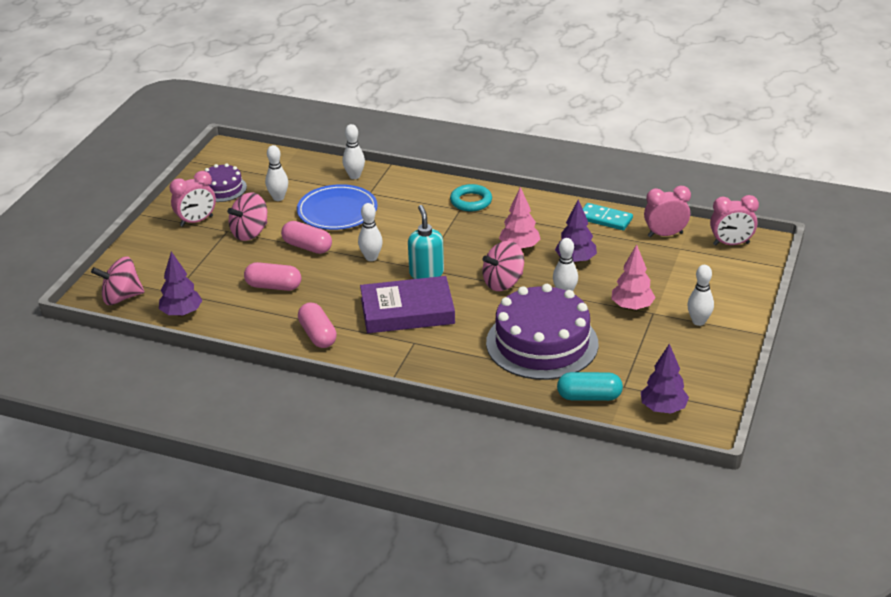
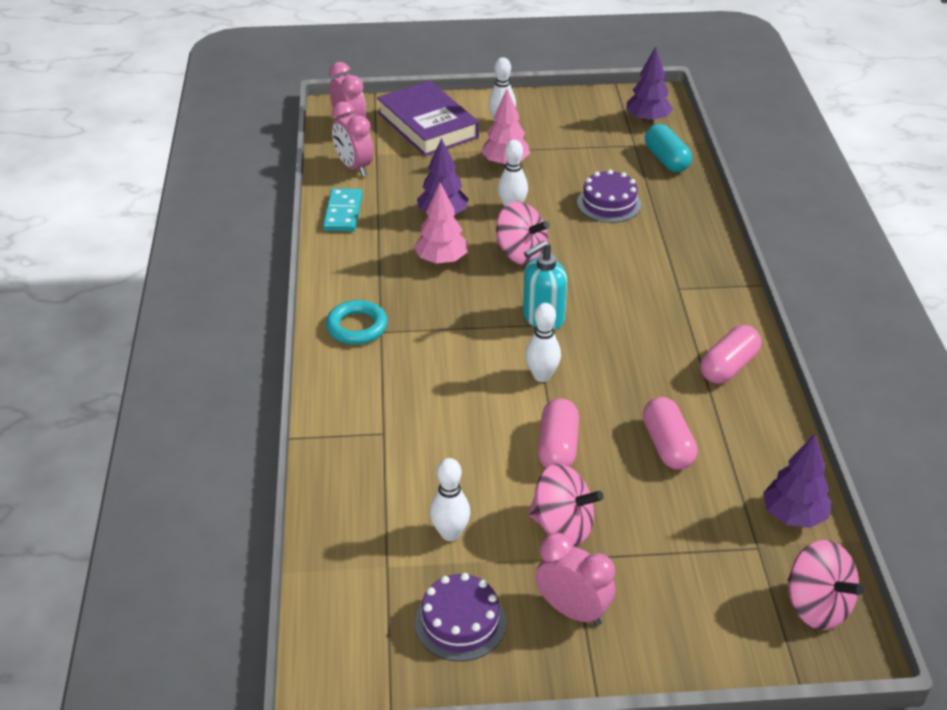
camera: 115 degrees left, 5 degrees up
(337, 211) = (451, 449): blue plate -> none
(354, 176) = (344, 466): white bowling pin -> none
(407, 311) = (627, 310): purple book -> purple book (427, 125)
(542, 343) = (609, 203): purple cake -> purple cake, size x0.51

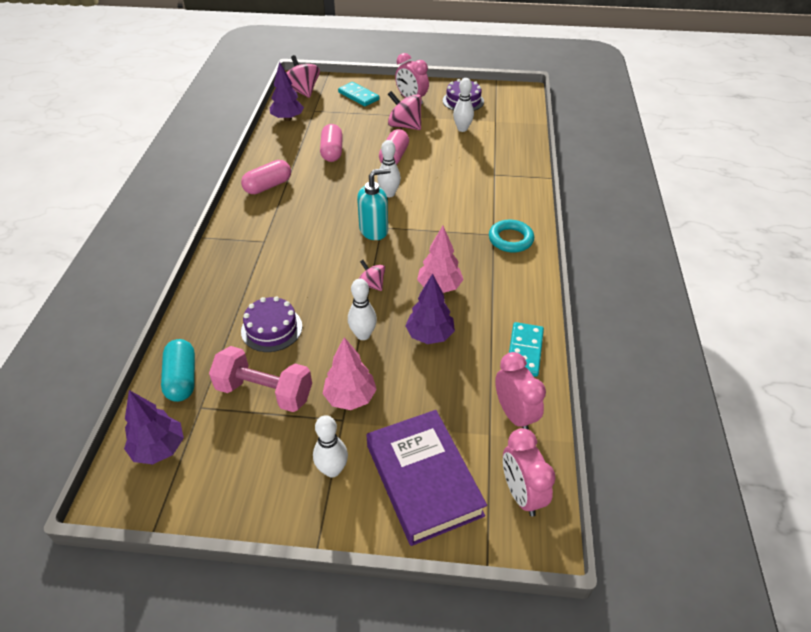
camera: 170 degrees left, 5 degrees up
(521, 254) = (371, 284): pink spinning top -> pink spinning top, size x0.59
(584, 159) = (264, 392): none -> pink dumbbell
(690, 607) = (358, 96): none -> turquoise domino

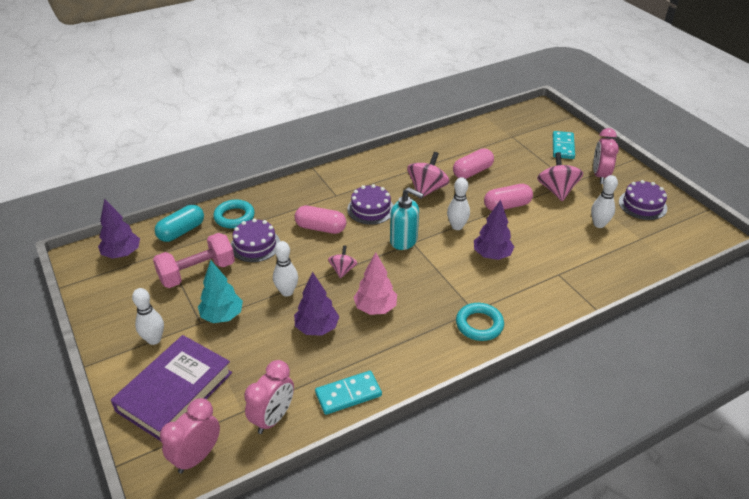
camera: 55 degrees right, 5 degrees down
(209, 326) = (234, 217): none -> turquoise ring
(264, 392) = (197, 272): pink dumbbell -> pink dumbbell turned 75 degrees clockwise
(268, 186) = (395, 165): pink capsule -> pink capsule (320, 228)
(287, 119) = (484, 130): purple tree -> purple tree (492, 255)
(303, 91) = (529, 118): pink spinning top -> pink spinning top (427, 189)
(310, 229) = (370, 209): none -> purple cake
(350, 397) = (222, 316): pink tree -> turquoise tree

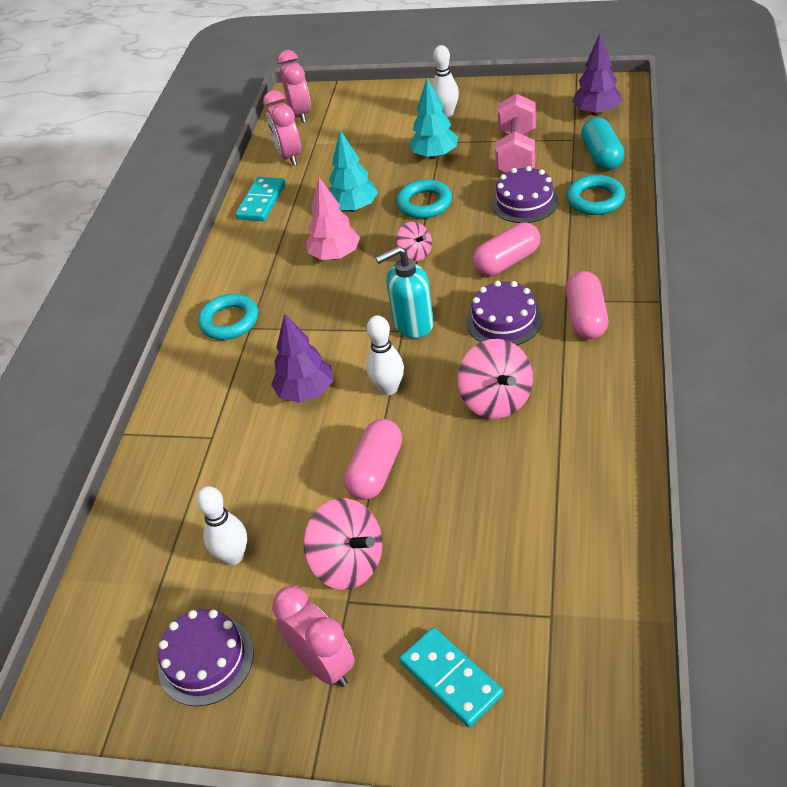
camera: 135 degrees right, 5 degrees up
(175, 392) = (374, 114): purple book -> none
(287, 292) = (424, 203): white bowling pin -> turquoise ring
(317, 328) = (354, 208): purple tree -> turquoise tree
(472, 172) = (492, 481): pink capsule -> pink capsule (586, 317)

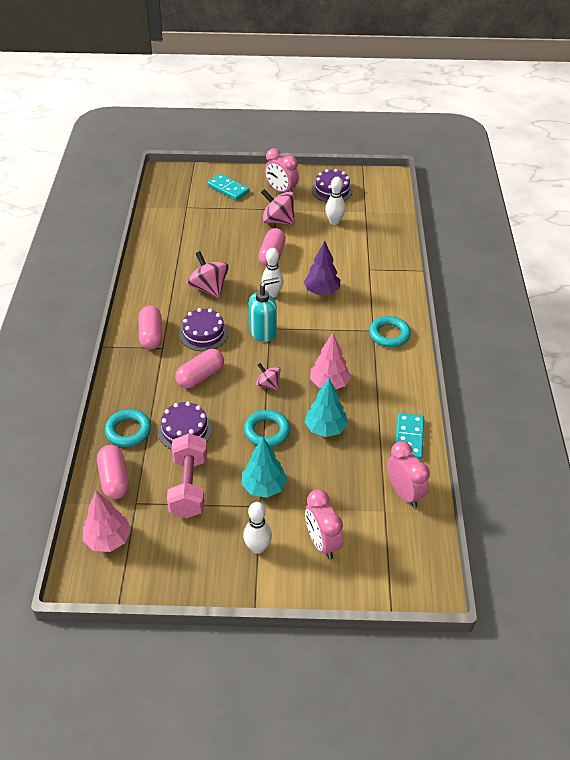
camera: 165 degrees right, 0 degrees up
(300, 114) = (414, 556): pink clock -> pink clock (322, 543)
(596, 112) = (108, 540): purple tree -> pink tree
(601, 156) = (114, 479): turquoise capsule -> pink capsule

